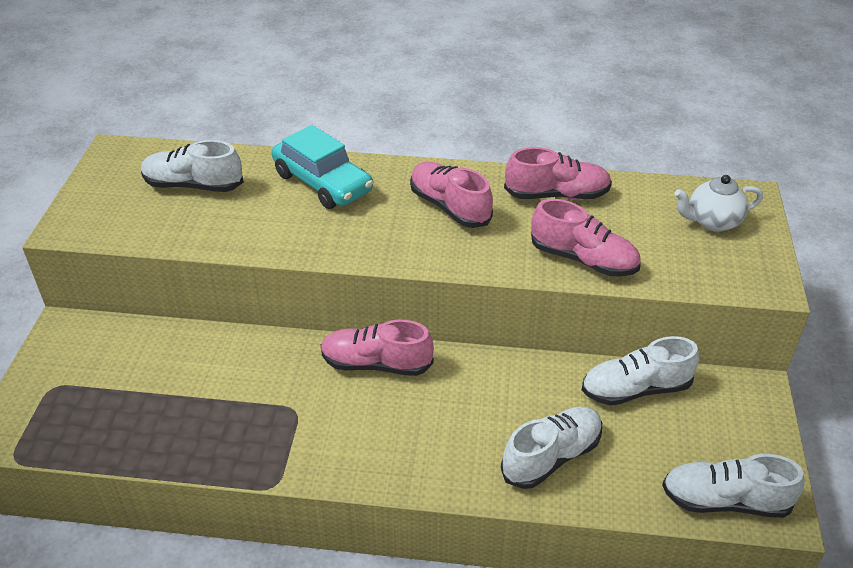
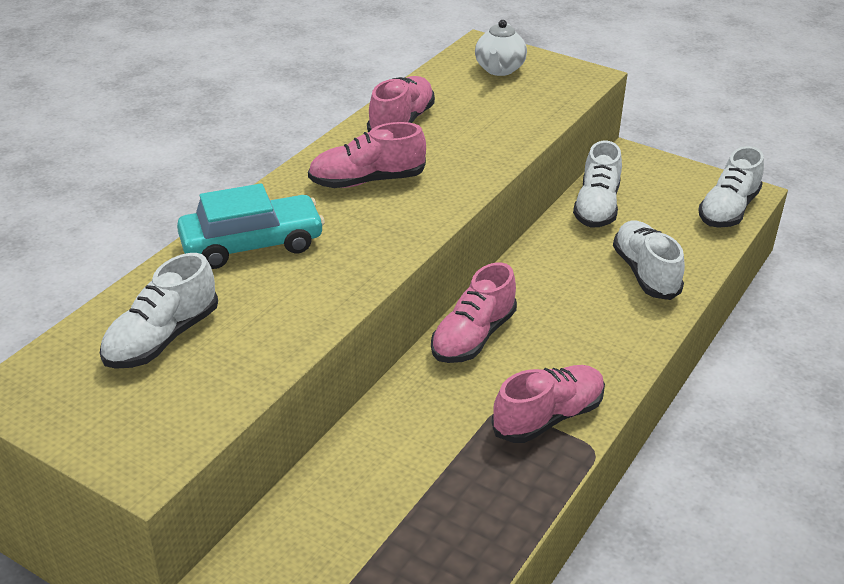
camera: 65 degrees left, 5 degrees down
(583, 259) = (500, 139): pink shoe -> pink shoe (548, 417)

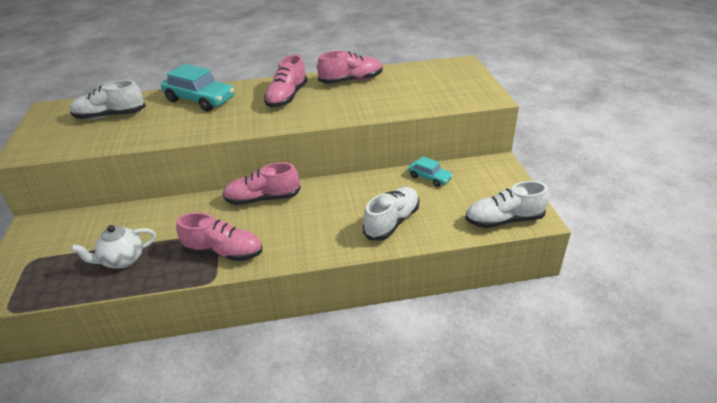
camera: 50 degrees right, 0 degrees up
(367, 181) = (287, 97): pink shoe -> pink shoe turned 105 degrees counterclockwise
(499, 70) = (446, 77): white teapot -> white teapot (123, 260)
(596, 207) = (429, 178): white shoe -> turquoise car

